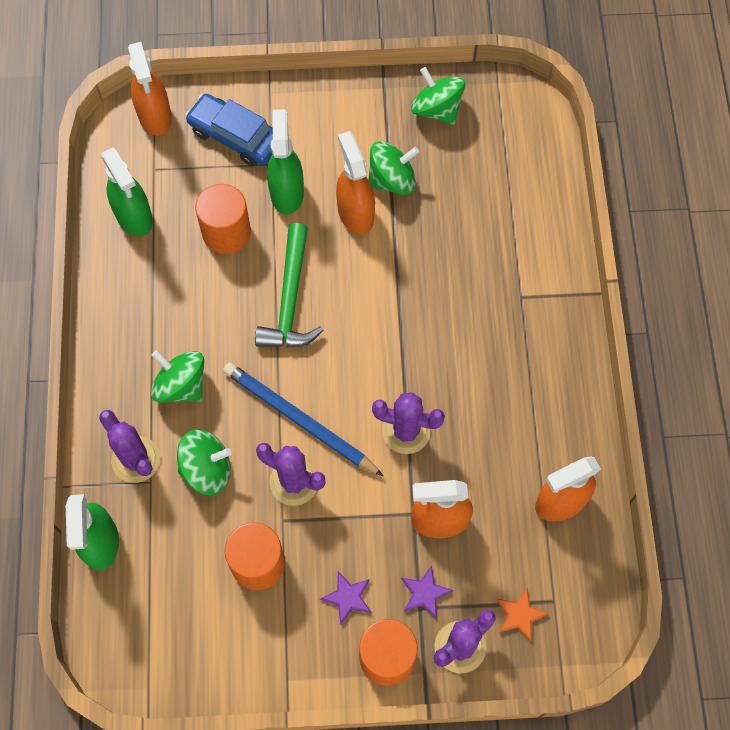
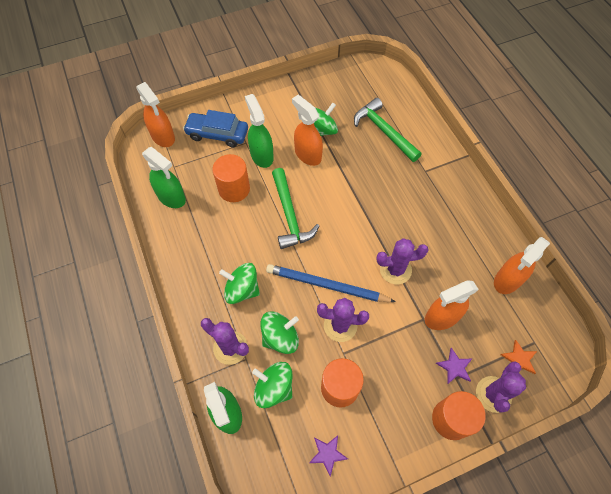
camera: 20 degrees left, 5 degrees down
(347, 598) = (408, 388): purple star -> purple star (327, 454)
(437, 109) = (329, 86): green spinning top -> green spinning top (274, 388)
(488, 212) = (384, 131): none -> green hammer

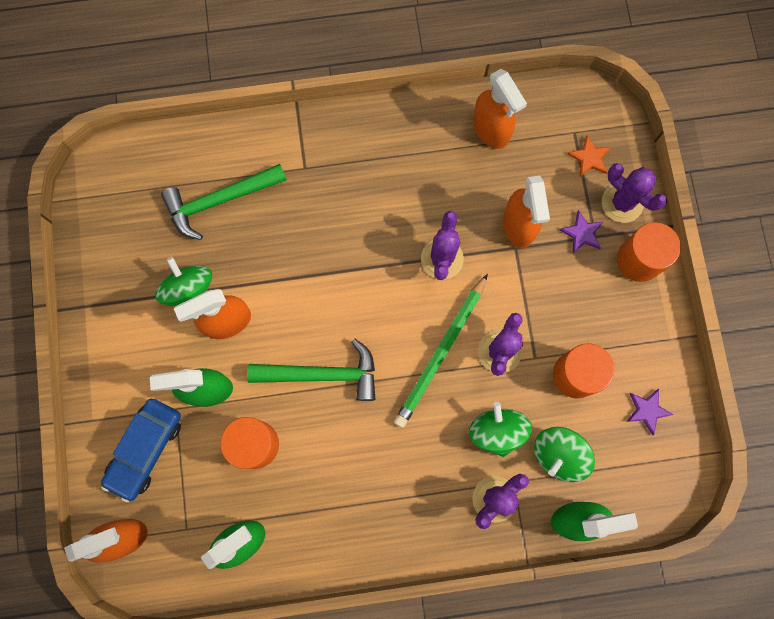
camera: 75 degrees left, 15 degrees up
(242, 289) = (418, 466): green spinning top -> none
(326, 285) = (441, 353): blue pencil -> green pencil

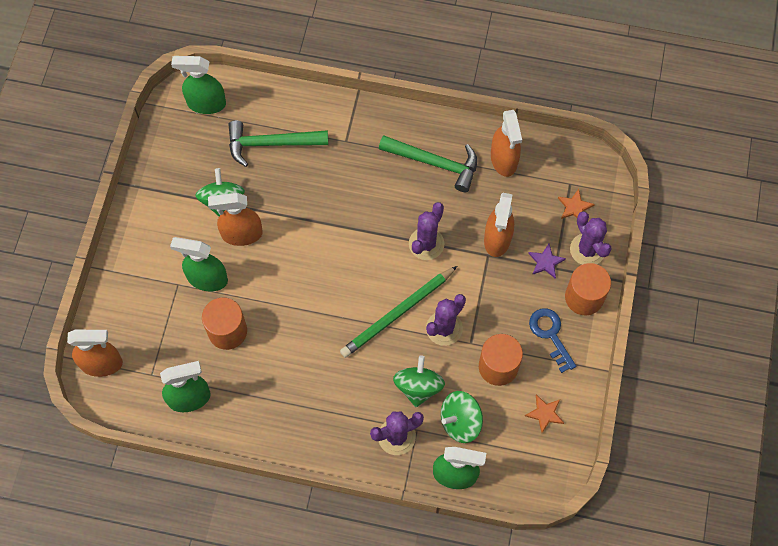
camera: 20 degrees right, 10 degrees down
(125, 178) = (206, 103): none -> green spray bottle
(145, 449) = (143, 306): blue car -> none
(322, 374) = (299, 297): green hammer -> green hammer (434, 163)
(619, 316) = (550, 335): none -> blue key
(647, 410) = (545, 413): purple star -> orange star

